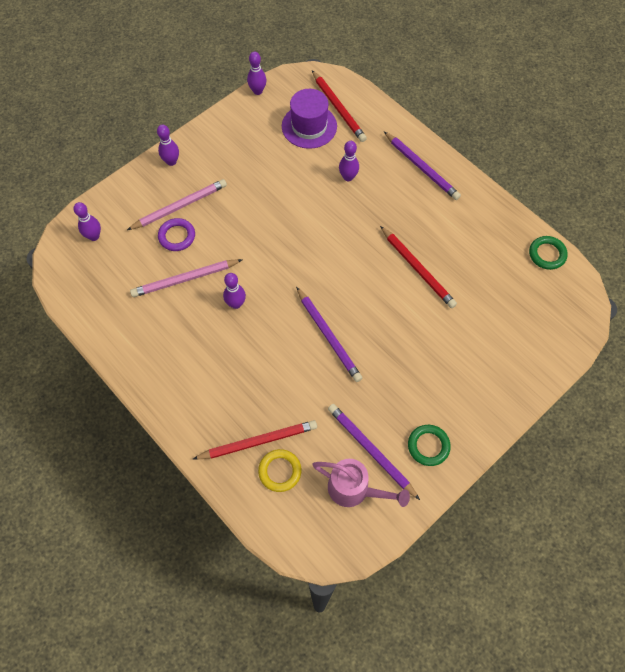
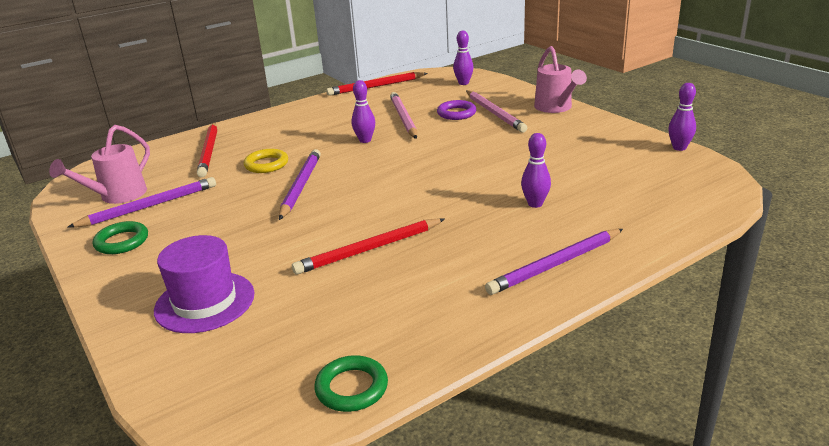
camera: 100 degrees right, 35 degrees down
(171, 161) = (555, 108): purple bowling pin -> pink watering can
(280, 471) = (171, 161): yellow ring -> yellow ring (266, 164)
(309, 126) = (624, 179): purple hat -> purple hat (205, 302)
(328, 336) = (301, 186): purple pencil -> purple pencil turned 120 degrees clockwise
(338, 108) = (666, 200): red pencil -> red pencil (376, 86)

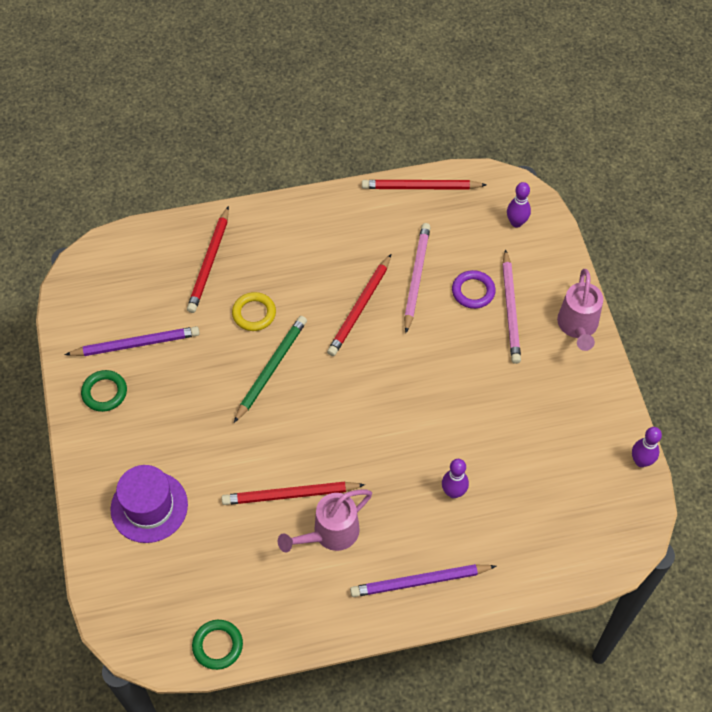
camera: 20 degrees right, 30 degrees up
(117, 196) = (113, 313): pink watering can -> pink watering can (330, 533)
(301, 186) = (271, 369): purple pencil -> green pencil
(365, 140) = (360, 307): purple bowling pin -> red pencil

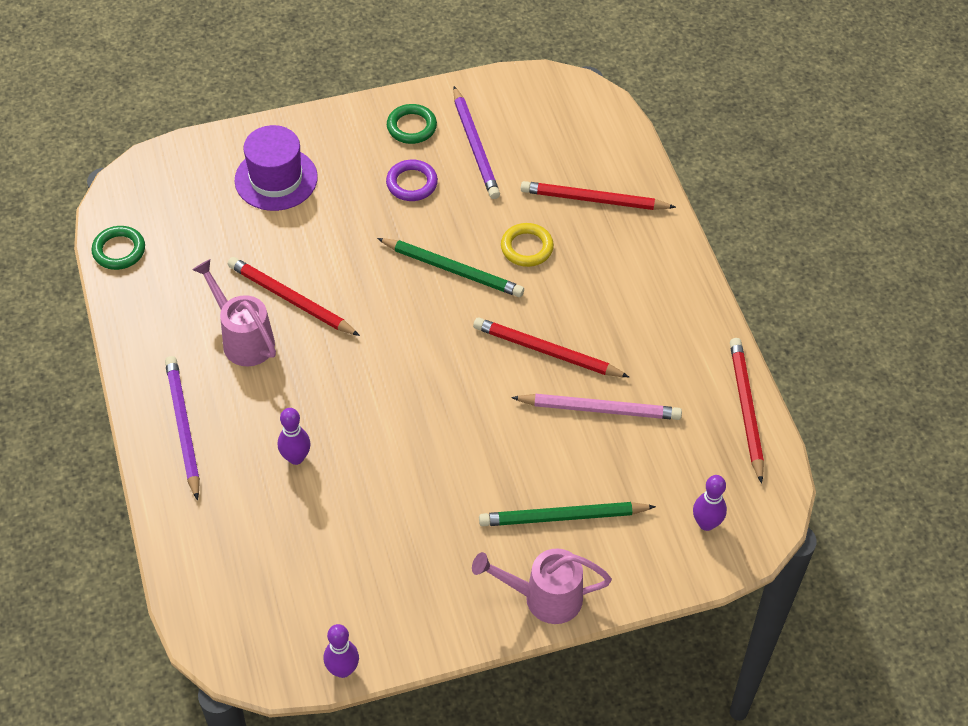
camera: 85 degrees right, 5 degrees down
(290, 495) = (291, 299): red pencil -> red pencil turned 45 degrees counterclockwise
(473, 291) = (586, 473): purple ring -> purple ring (412, 183)
(510, 309) = (563, 517): pink pencil -> green pencil

